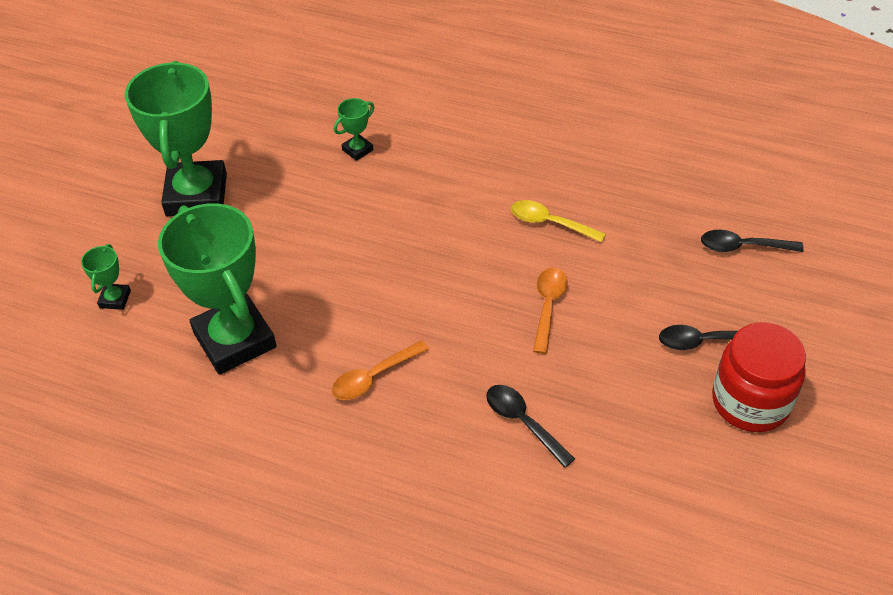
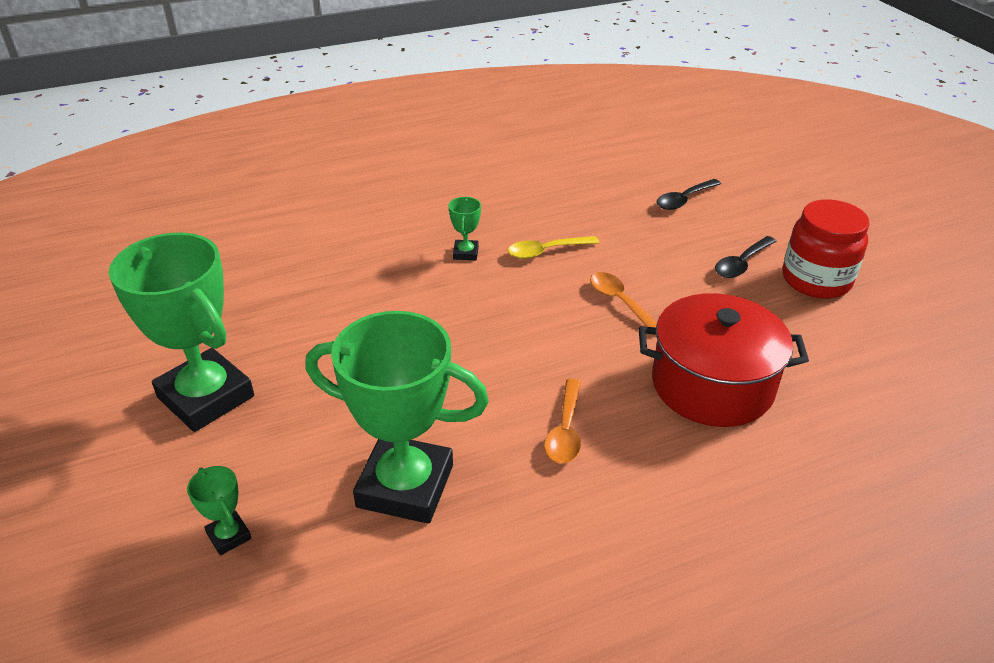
camera: 45 degrees left, 10 degrees down
(357, 150) = (324, 283): green trophy -> green trophy (466, 253)
(523, 422) = (712, 385): black spoon -> red pot

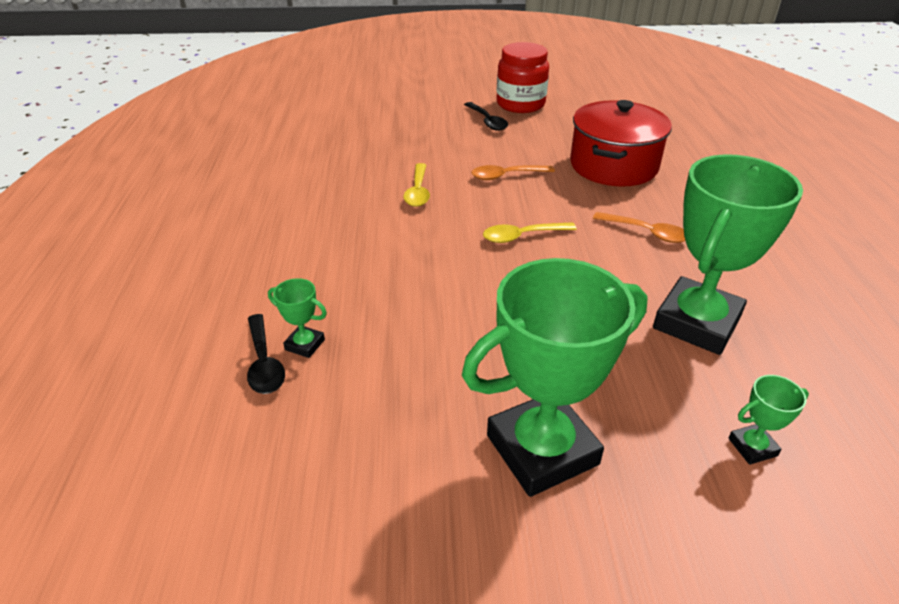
camera: 70 degrees left, 0 degrees up
(466, 253) = (391, 232): green trophy -> green trophy (305, 344)
(503, 335) = (522, 236): none -> yellow spoon
(684, 200) = (392, 120): black spoon -> black spoon (264, 363)

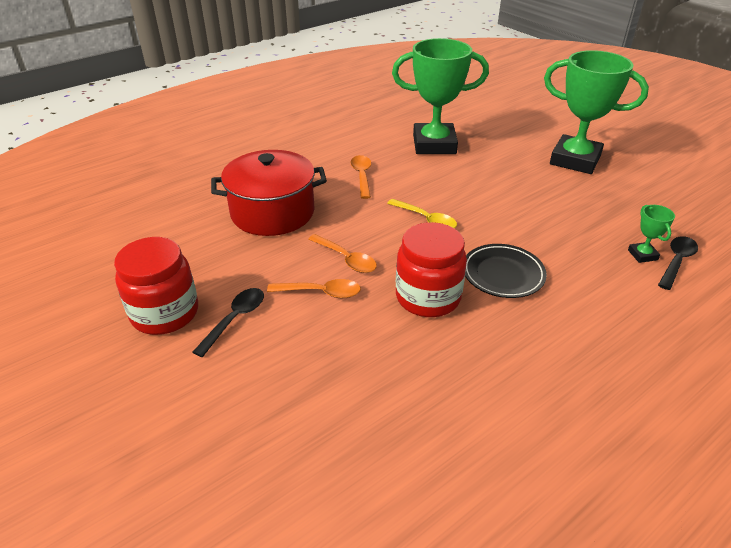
camera: 125 degrees left, 0 degrees up
(396, 238) = (503, 274): none -> black plate
(418, 191) = (428, 297): yellow spoon -> red jar
(478, 154) = (321, 292): none -> orange spoon
(752, 447) = (498, 121): green trophy -> none

